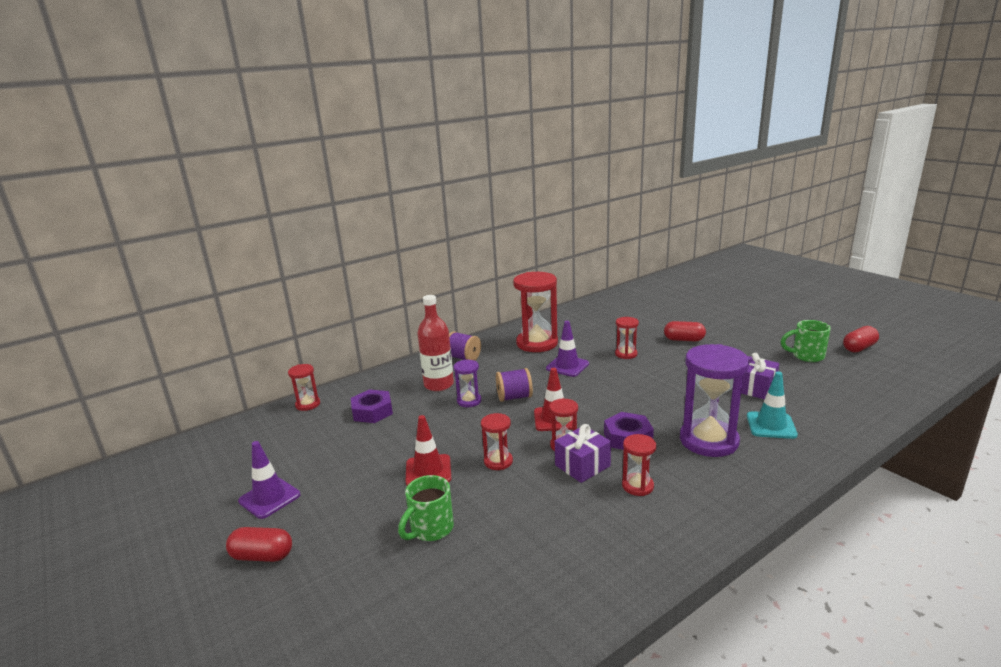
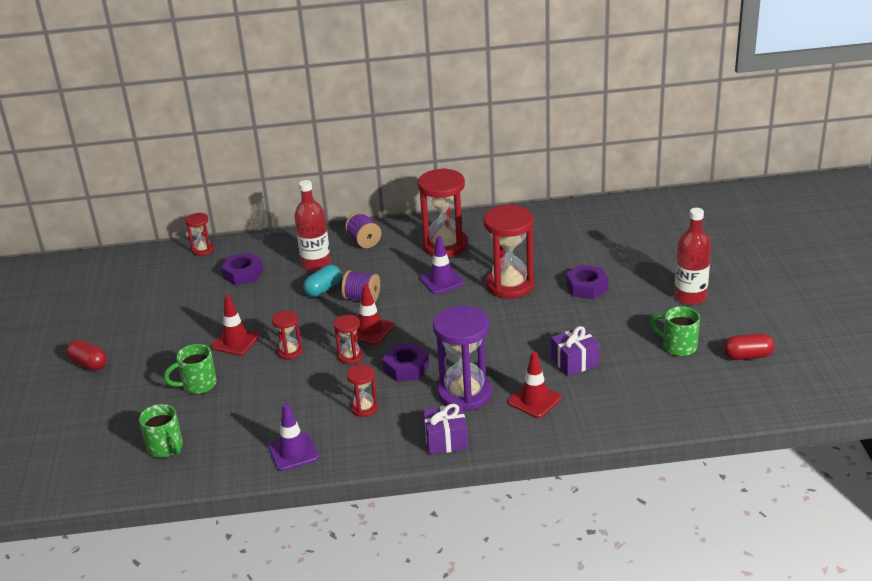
camera: 30 degrees right, 10 degrees up
(269, 498) = (120, 324): purple traffic cone -> purple traffic cone (293, 452)
(465, 621) = (166, 448): none -> green mug
(469, 401) = (323, 289): purple hourglass -> turquoise capsule
(582, 465) = (345, 378): purple gift -> purple gift (446, 440)
(626, 354) = (510, 285): red hourglass -> red hourglass, size x2.00
(684, 340) = (587, 287): red capsule -> purple nut
(761, 326) = (690, 297): none -> red bottle
(771, 425) = (534, 400): turquoise traffic cone -> red traffic cone

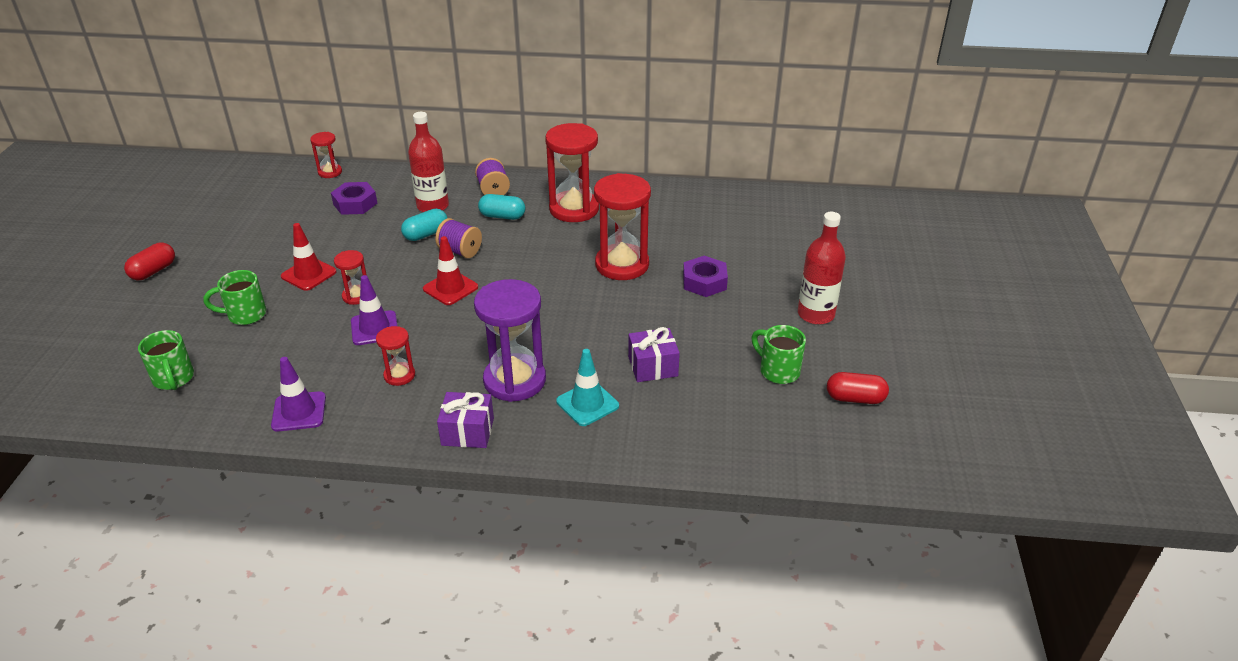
camera: 10 degrees right, 5 degrees up
(89, 364) = (153, 271): red capsule -> red capsule turned 75 degrees clockwise
(350, 356) = (415, 313): red hourglass -> none
(384, 262) = (502, 216): none -> turquoise capsule
(406, 367) = (467, 337): purple nut -> none
(441, 281) = (552, 247): purple traffic cone -> purple traffic cone (374, 328)
(534, 400) = (587, 403): red traffic cone -> turquoise traffic cone

